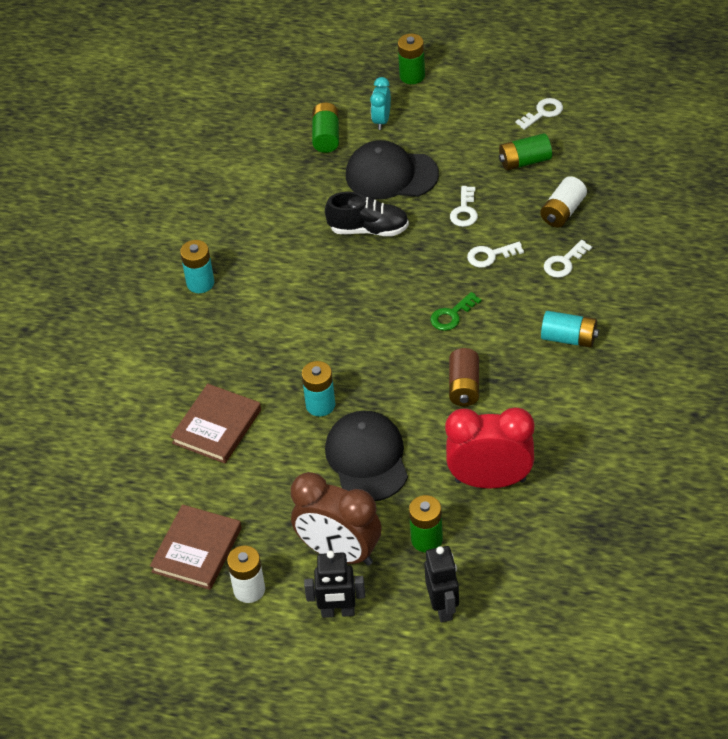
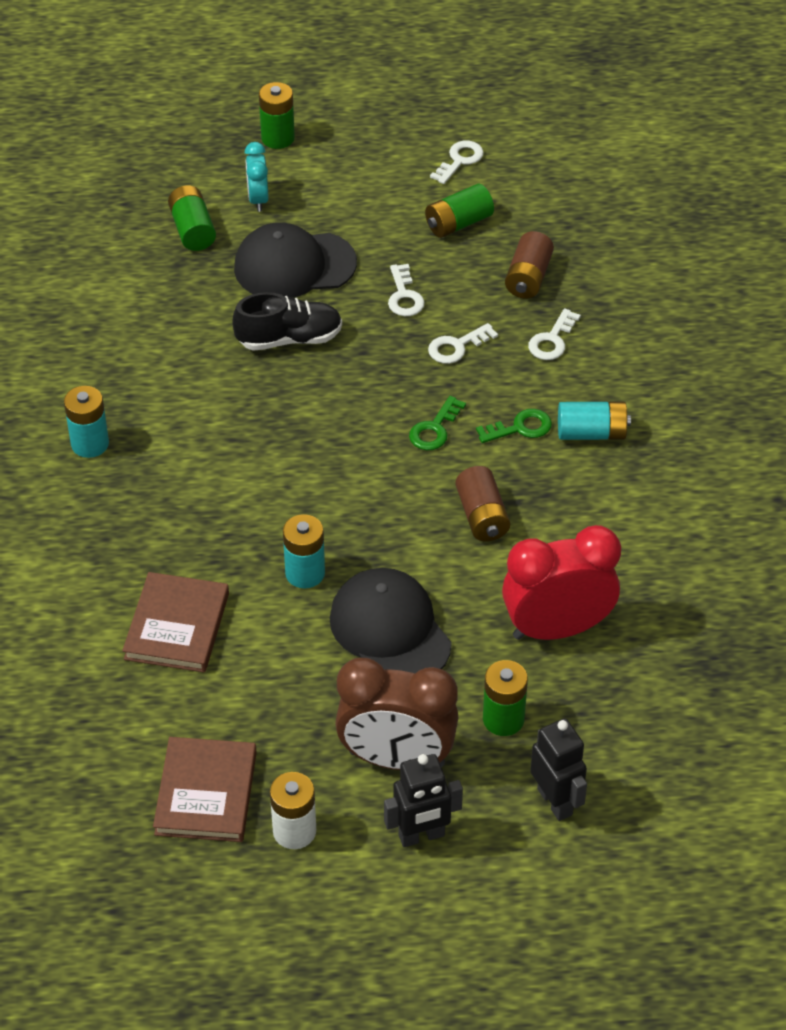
camera: 20 degrees left, 0 degrees up
(516, 325) = (520, 428): none -> green key
(563, 211) = (528, 278): white battery -> brown battery

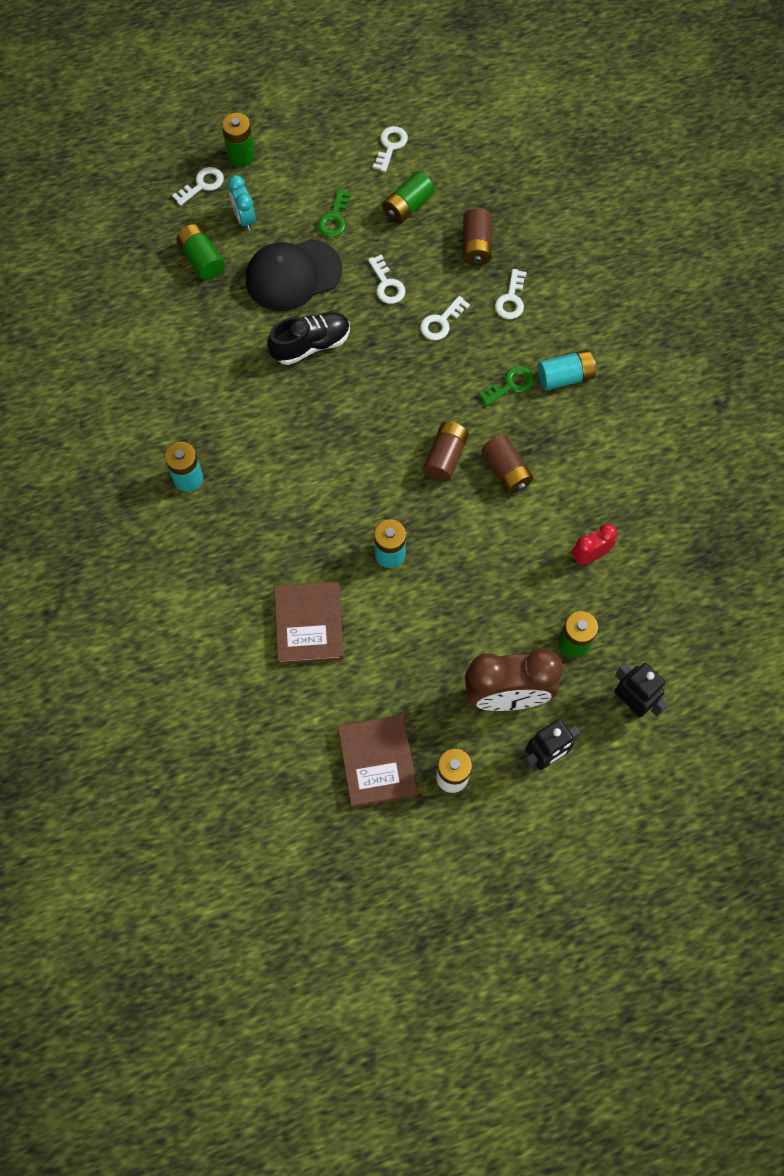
camera: 15 degrees left, 20 degrees up
(221, 158) = (202, 185): none -> white key
(390, 630) = (468, 588): black cap -> none
(411, 486) = (445, 457): none -> brown battery
(434, 429) = (447, 401): green key -> green key (334, 218)
(557, 628) = (589, 555): red clock -> red clock, size x0.51

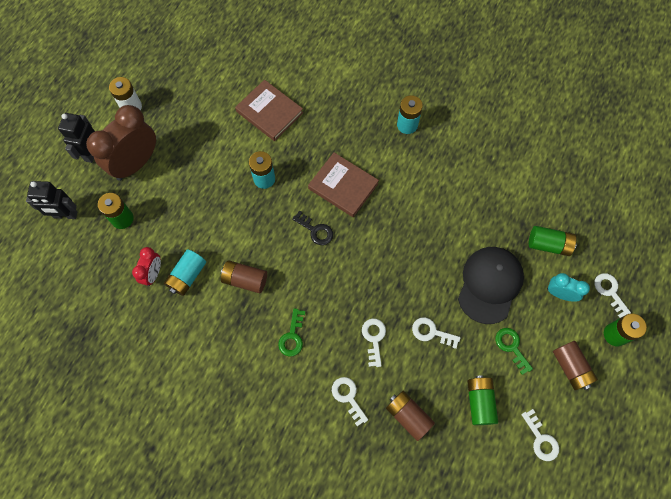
camera: 135 degrees right, 0 degrees up
(202, 185) = (609, 291): white key -> white key turned 150 degrees clockwise
(311, 345) = (430, 252): black shoe -> none
(377, 762) = (174, 84): brown book -> brown book (343, 186)
(393, 457) = (315, 230): none -> black key
(445, 457) = (287, 256): brown battery -> brown battery (570, 367)
(565, 377) = (264, 373): turquoise battery -> turquoise battery (187, 276)

